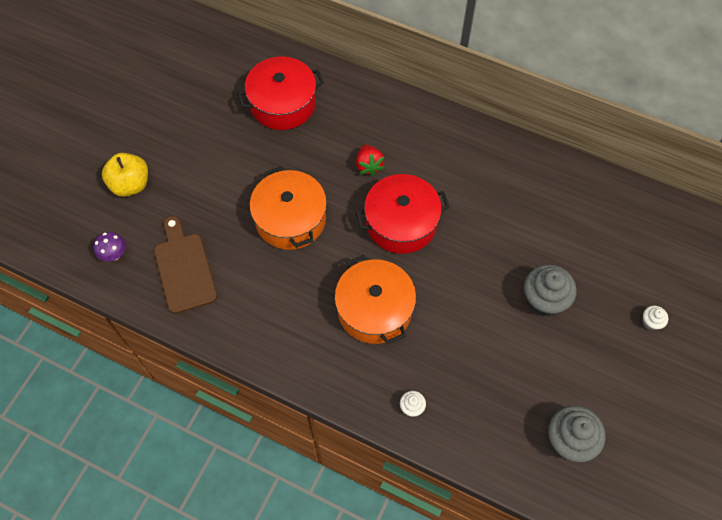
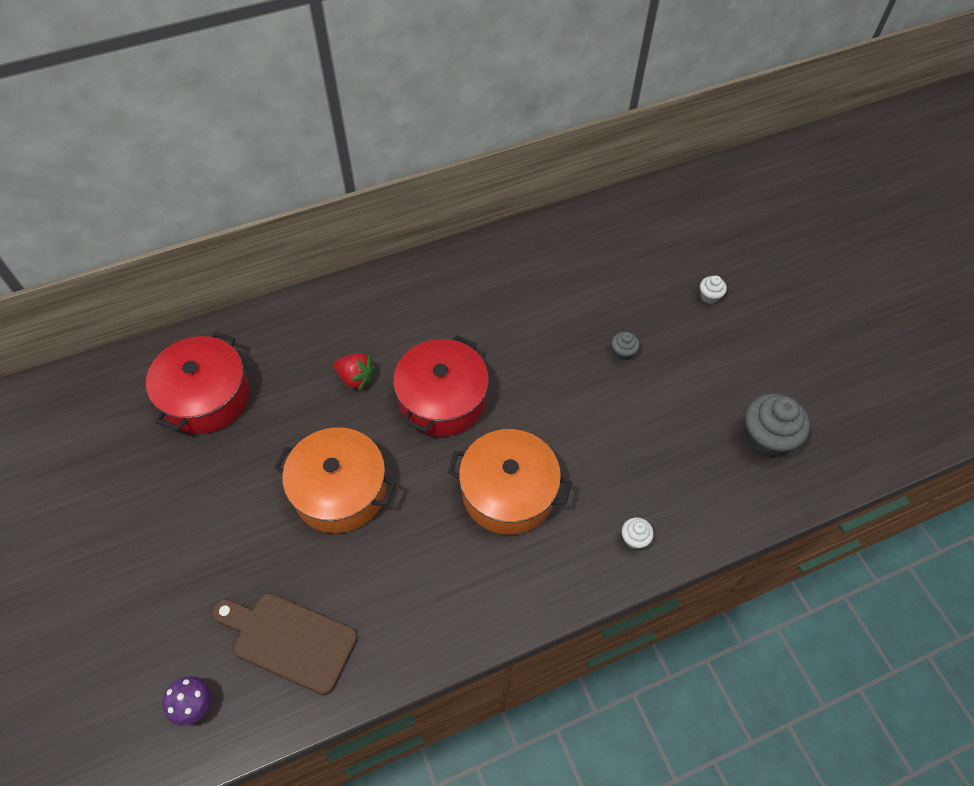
camera: 50 degrees left, 5 degrees down
(130, 184) = (129, 619): yellow apple -> none
(543, 300) = (623, 352): grey cupcake -> grey cupcake, size x0.48

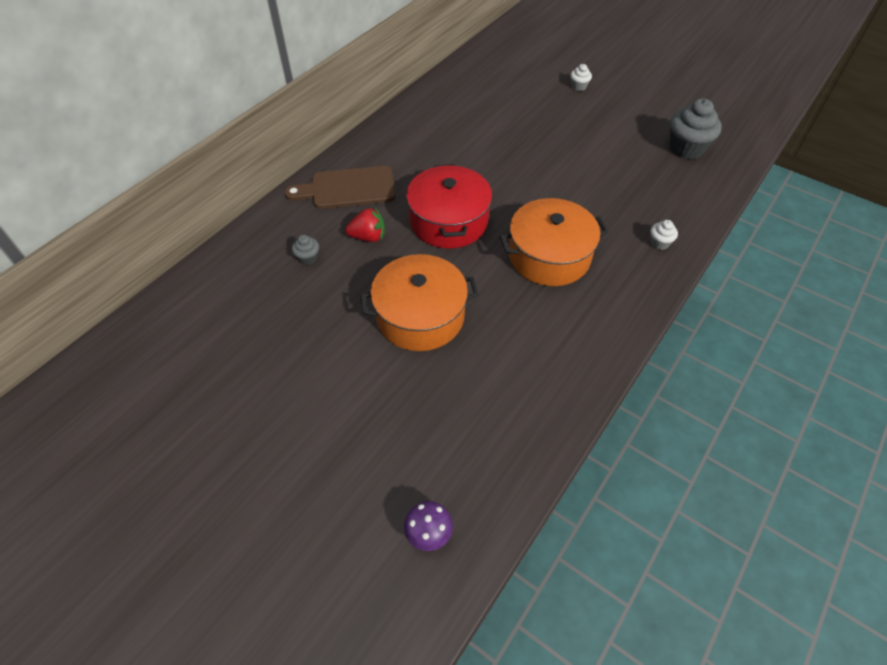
camera: 30 degrees left, 5 degrees down
(206, 396) = (247, 305): red pot -> none
(288, 640) = (468, 440): brown cutting board -> brown cutting board (347, 188)
(623, 352) = (552, 139): grey cupcake -> grey cupcake (308, 258)

